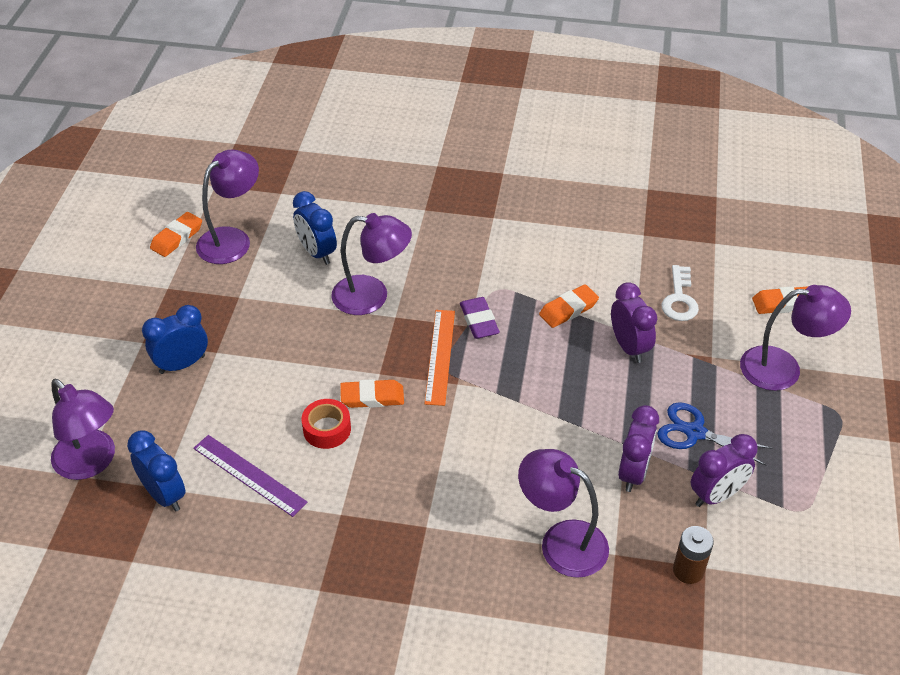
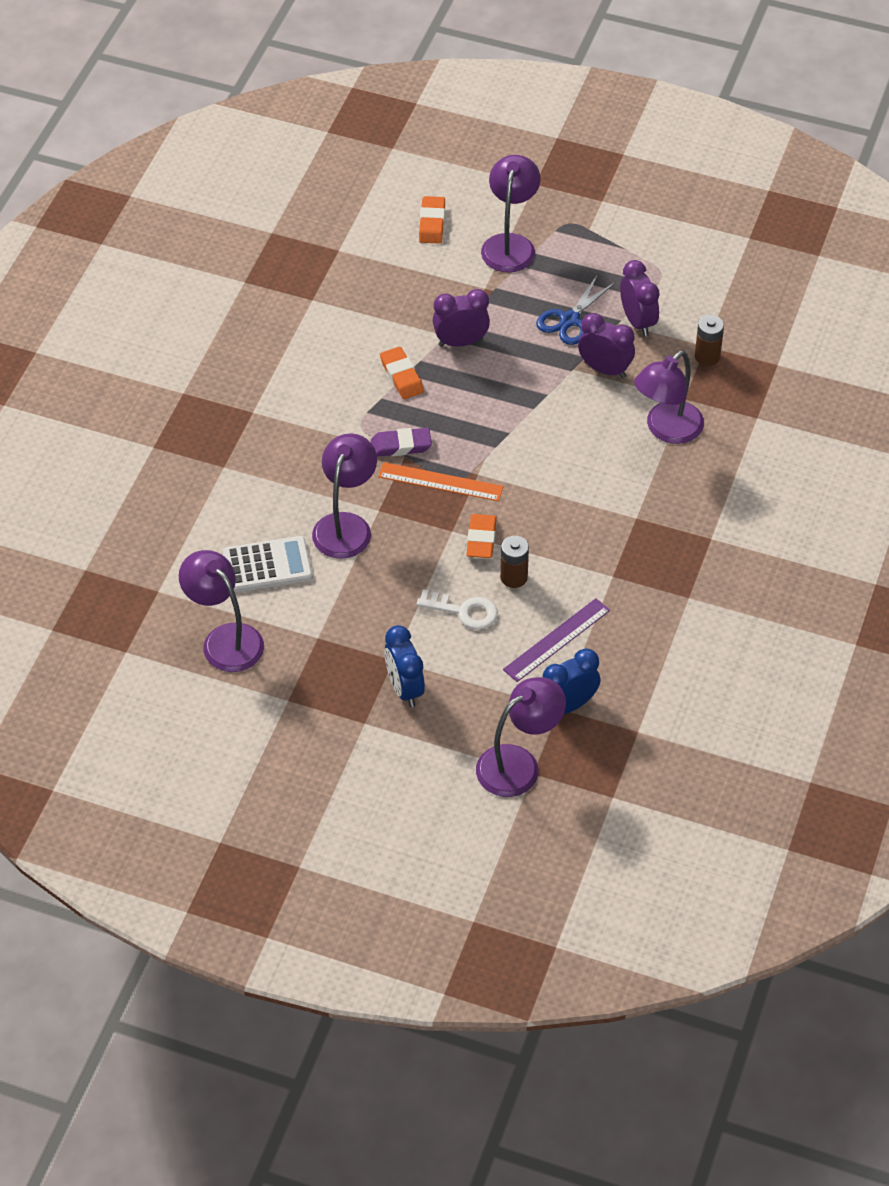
camera: 80 degrees left, 5 degrees up
(177, 237) = (208, 690): orange eraser -> none
(317, 253) = (267, 565): blue clock -> white calculator
(327, 429) = (514, 577): red tape -> brown battery
(679, 299) = (408, 293): white key -> white key (464, 611)

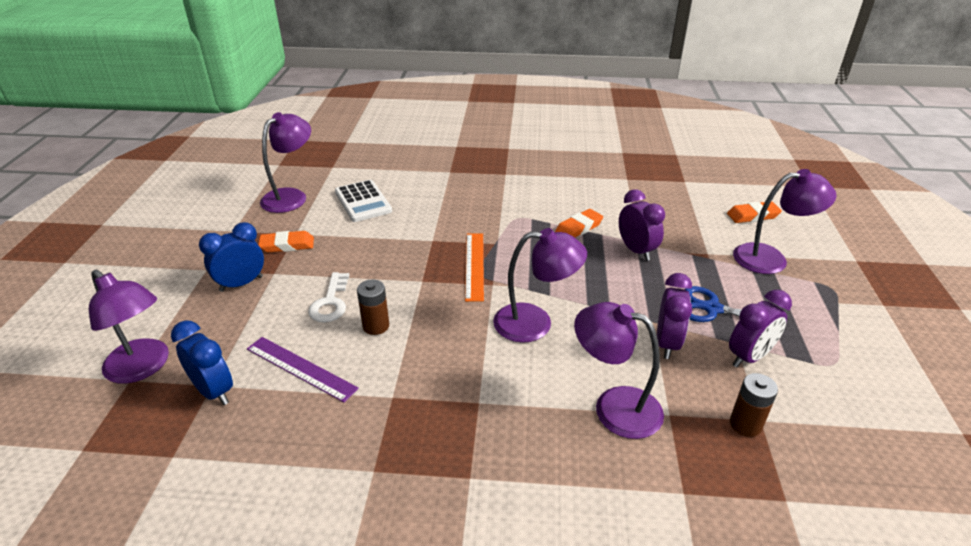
camera: 75 degrees right, 15 degrees down
(346, 525) = (411, 228): purple lamp -> purple lamp (535, 323)
(401, 445) = (505, 239): purple eraser -> none
(481, 539) = (417, 299): orange eraser -> orange eraser (287, 245)

